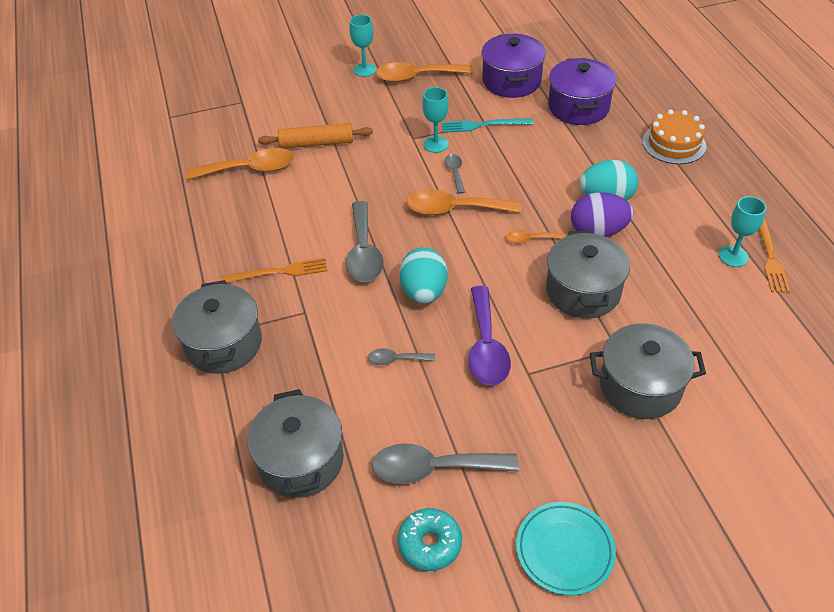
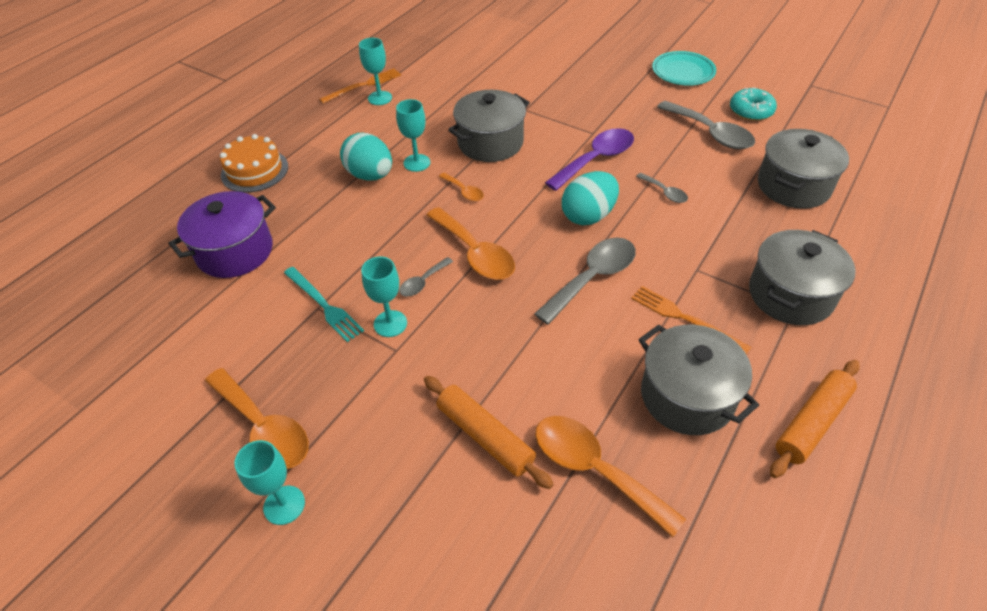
camera: 130 degrees left, 0 degrees up
(154, 270) = (812, 423): none -> orange rolling pin
(511, 81) = (215, 328): purple pot -> none
(597, 231) = (417, 163): purple egg -> turquoise goblet
(640, 386) = (544, 90): grey pot -> grey pot (687, 396)

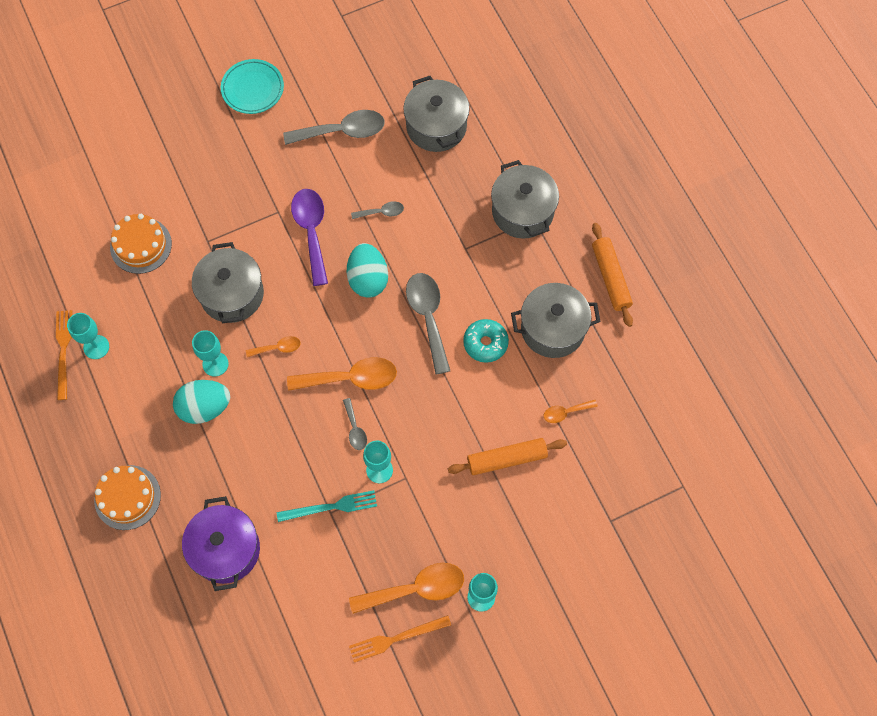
camera: 60 degrees left, 20 degrees up
(486, 81) = (141, 245): none -> orange cake
(594, 469) = (565, 412): orange spoon -> orange spoon, size x0.51
(685, 319) = (499, 287): orange fork -> orange fork (396, 638)
(751, 111) = (339, 83): turquoise donut -> turquoise donut (485, 343)

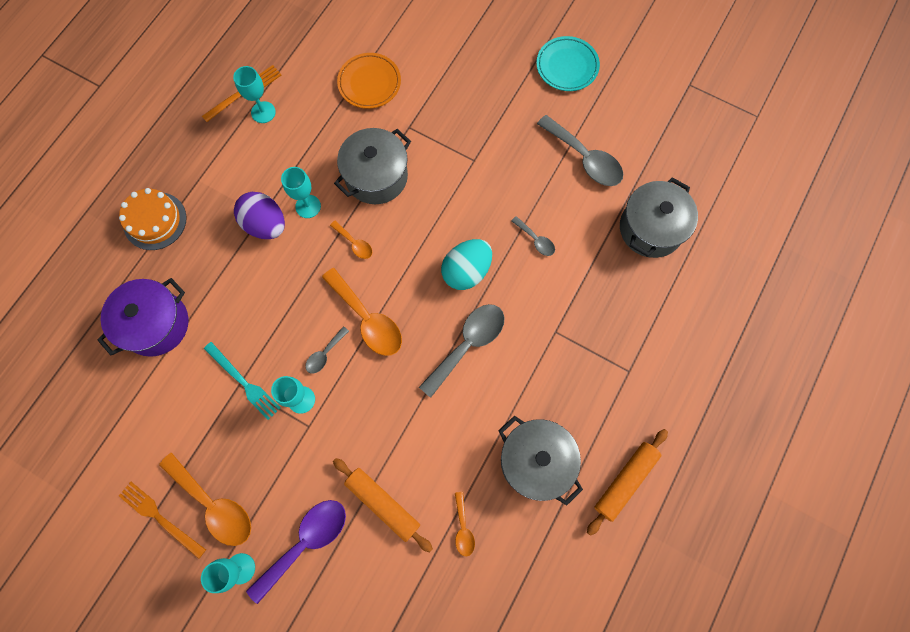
camera: 55 degrees right, 5 degrees up
(141, 245) = (369, 83): orange cake -> orange plate
(205, 407) = (265, 224): turquoise egg -> purple egg
(311, 231) = (476, 197): purple spoon -> purple spoon (305, 542)
(485, 343) = (479, 410): turquoise donut -> none
(522, 211) = (628, 357): grey pot -> none
(565, 412) = (463, 528): orange spoon -> orange spoon turned 135 degrees counterclockwise

